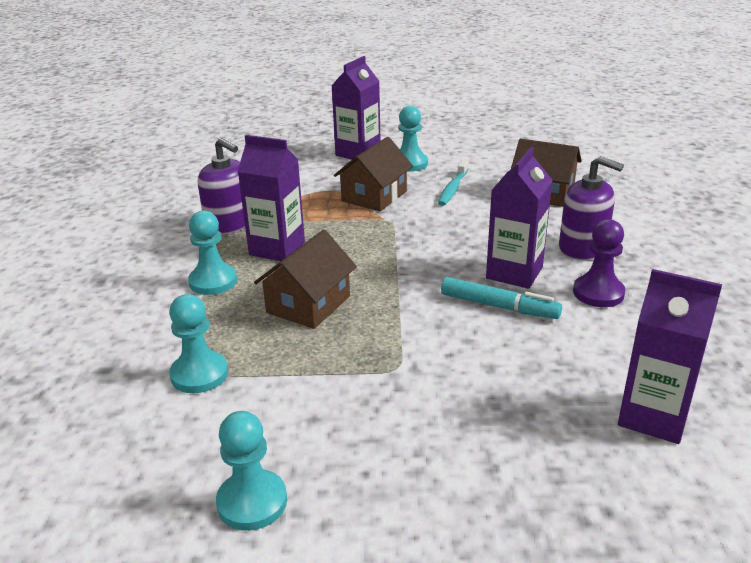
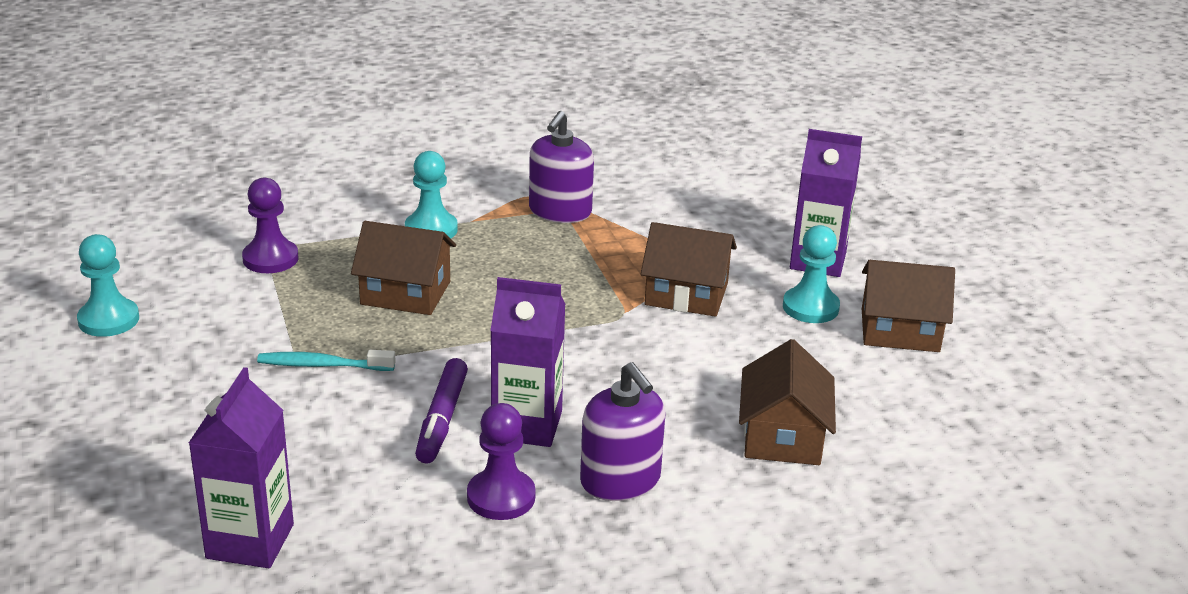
camera: 70 degrees right, 0 degrees up
(199, 374) = (270, 259): turquoise pawn -> purple pawn
(277, 249) = (515, 252): purple carton -> none
(445, 146) = (900, 330): none -> brown house
(452, 188) = (748, 353): turquoise toothbrush -> turquoise toothbrush (322, 365)
(499, 306) = (442, 419): turquoise marker -> purple marker
(582, 248) = (620, 480): purple soap dispenser -> purple soap dispenser turned 45 degrees counterclockwise

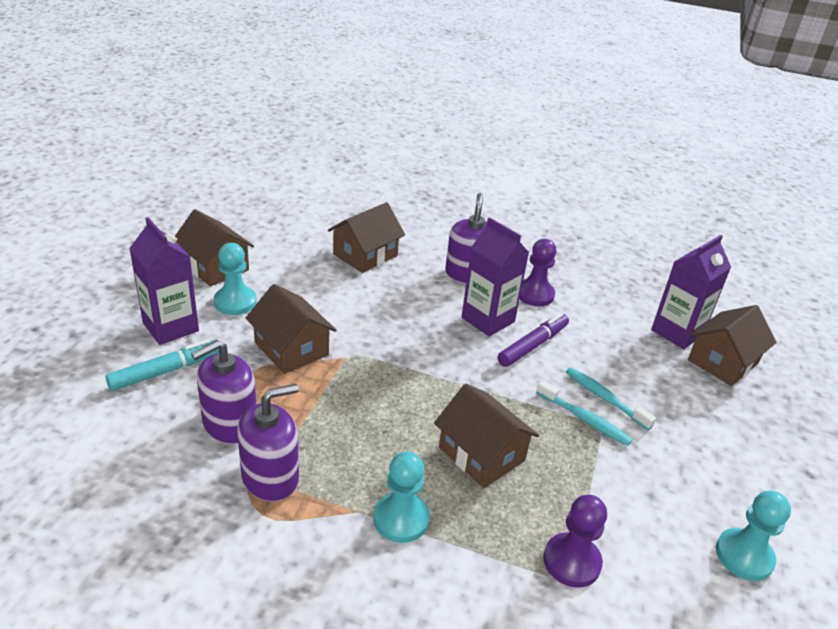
camera: 145 degrees left, 5 degrees up
(164, 524) = (723, 361): none -> brown house
(312, 397) = (604, 398): none -> turquoise toothbrush
(641, 225) = (230, 424): none -> purple soap dispenser
(753, 232) = (165, 371): none -> turquoise marker

